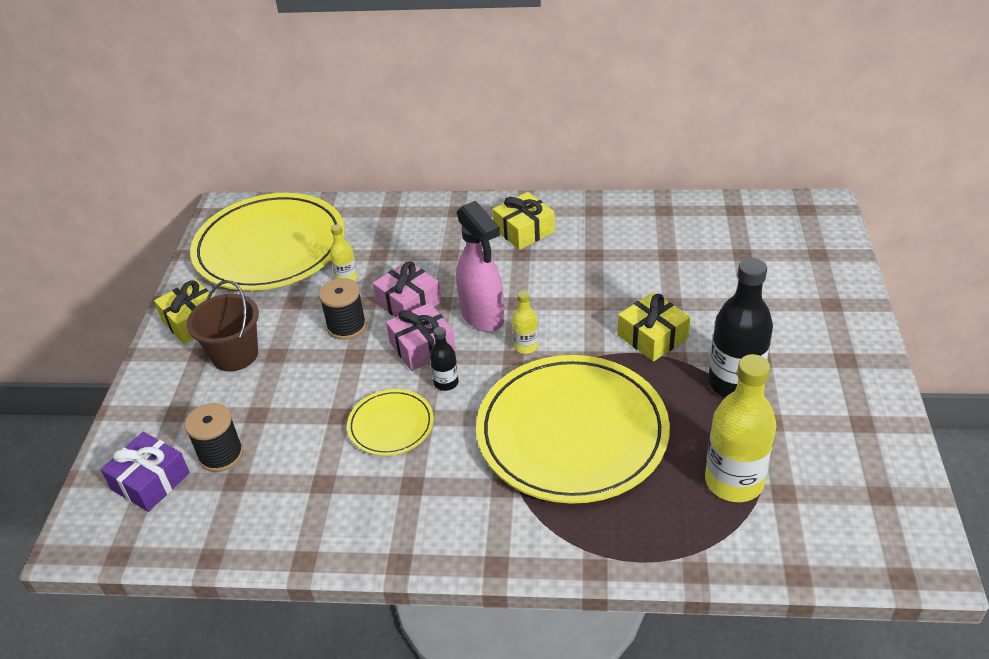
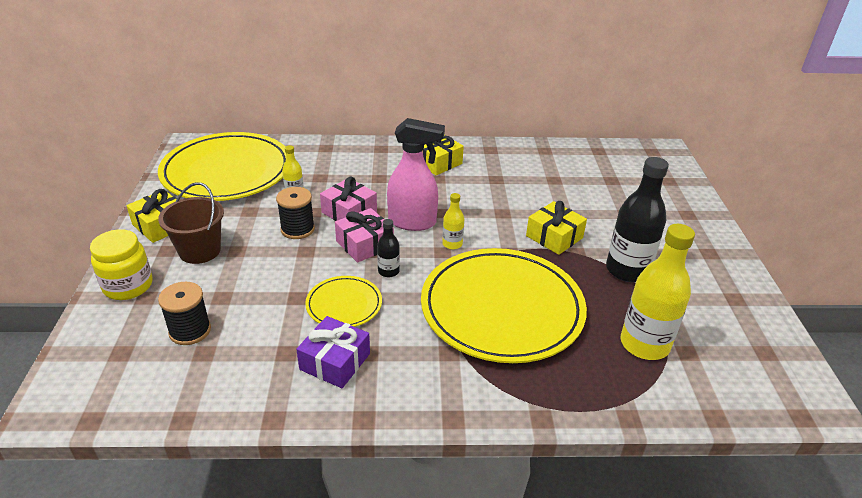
camera: 10 degrees left, 5 degrees down
(150, 481) = (122, 354): purple gift -> purple gift (335, 361)
(157, 399) = (128, 286): none -> yellow jar
(482, 316) = (413, 222): pink spray bottle -> pink spray bottle turned 45 degrees counterclockwise

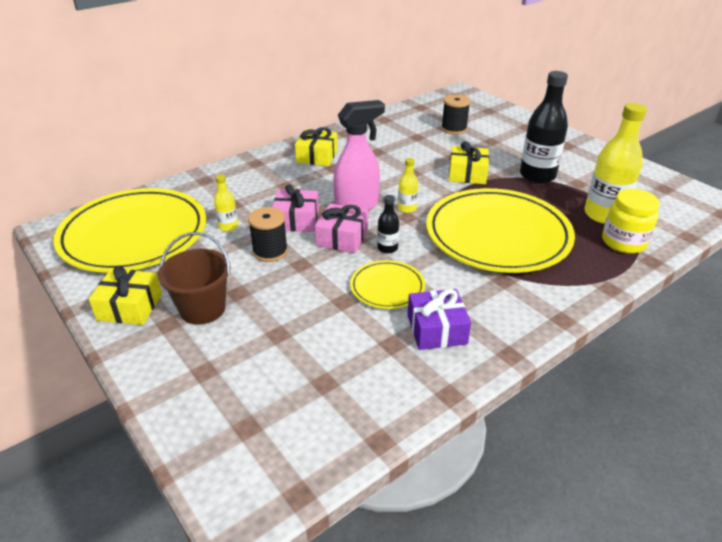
camera: 35 degrees left, 0 degrees up
(128, 286) = (171, 372): yellow jar -> yellow jar (624, 242)
(190, 331) = (287, 374): black spool -> black spool (454, 129)

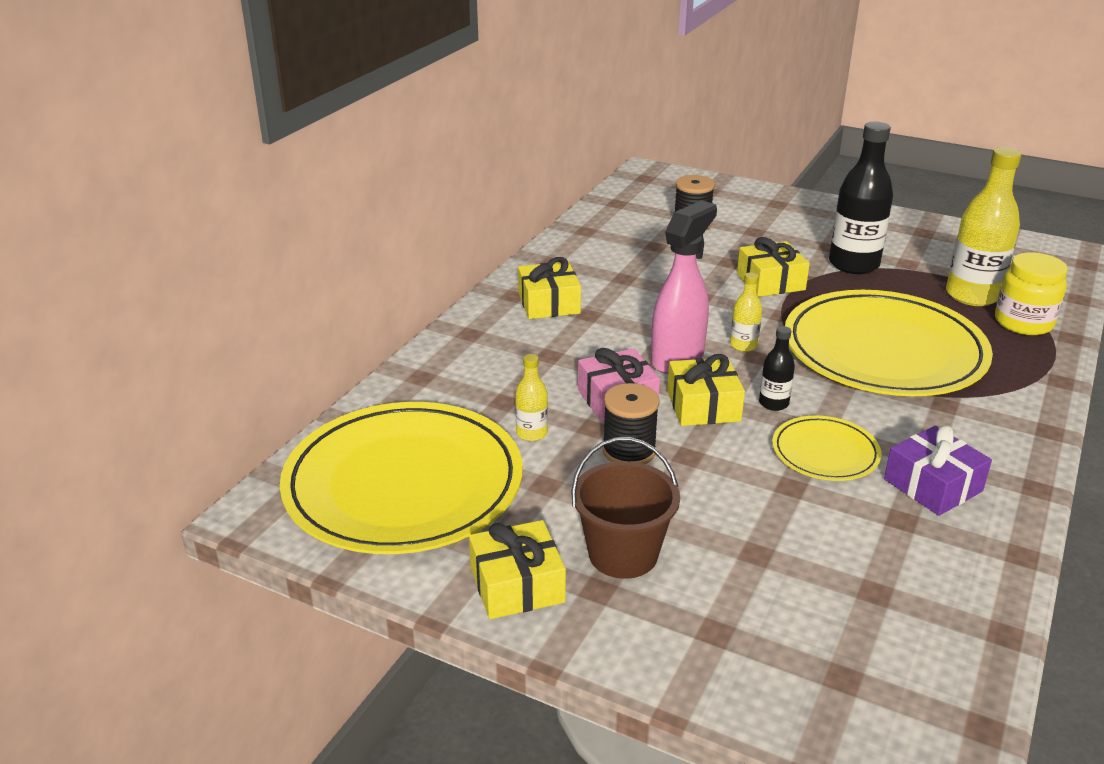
camera: 25 degrees left, 5 degrees down
(342, 238) = (703, 406): pink gift -> yellow gift

